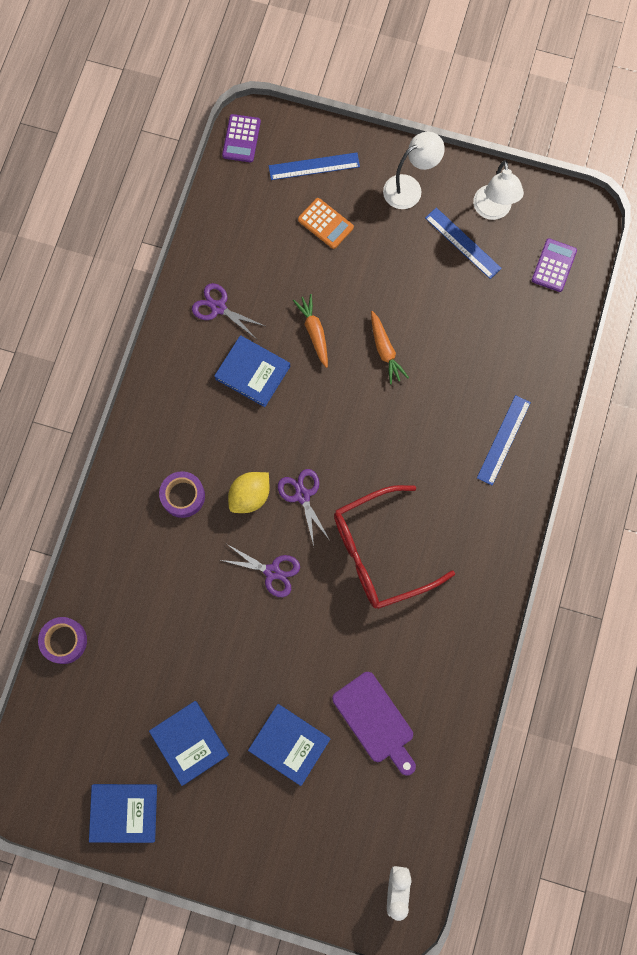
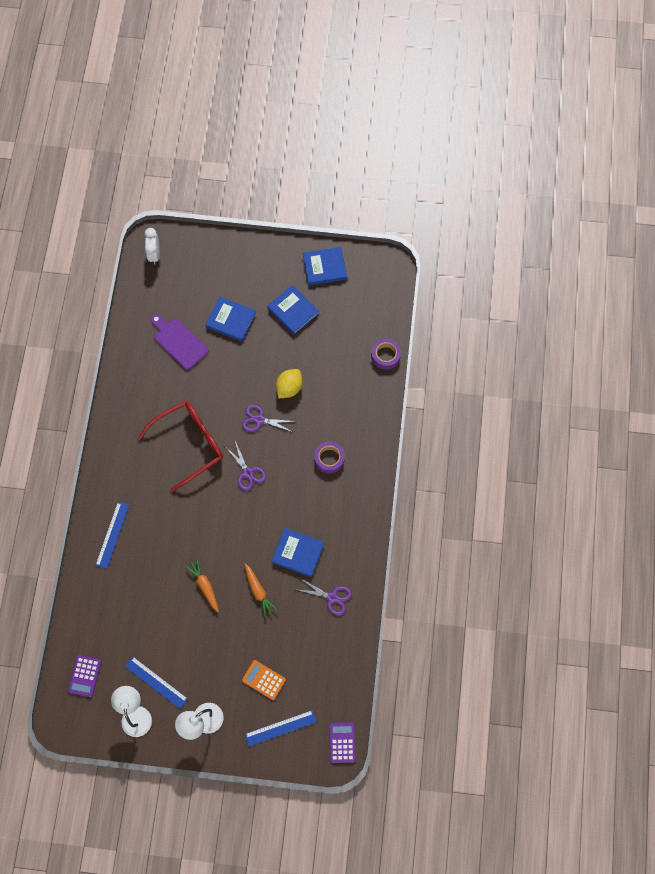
camera: 170 degrees right, 5 degrees down
(250, 496) = (283, 466): yellow lemon -> yellow lemon (289, 388)

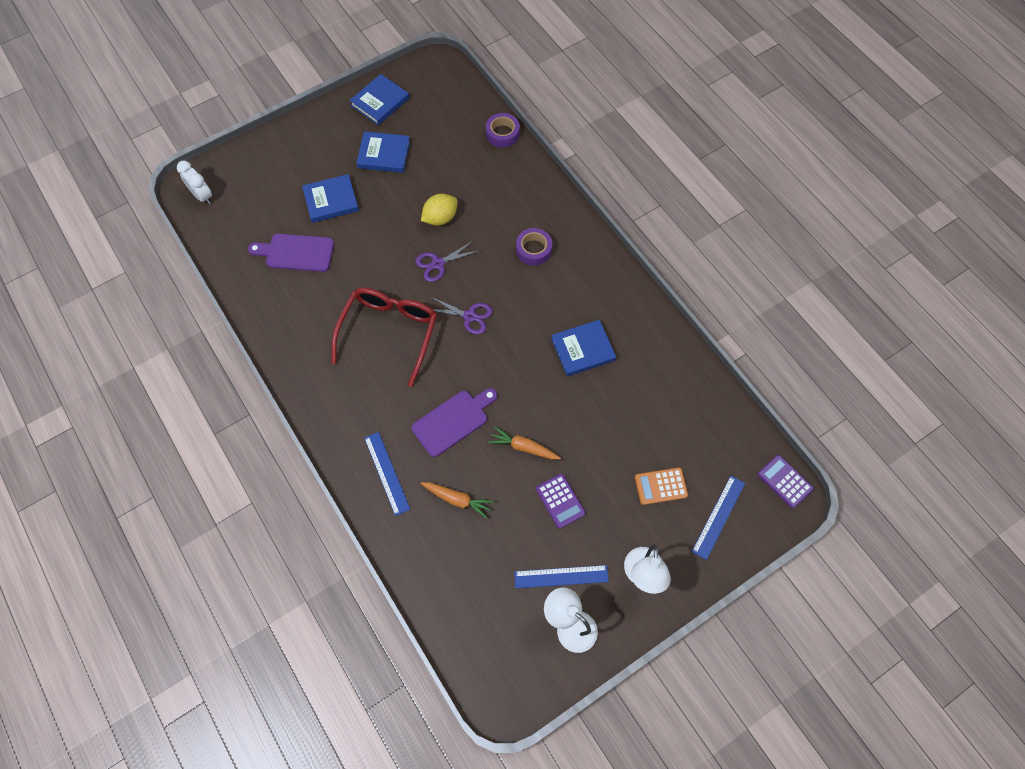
camera: 40 degrees left, 5 degrees down
(85, 676) = (482, 633): purple calculator -> purple calculator (560, 501)
(178, 534) = (453, 421): none -> purple cutting board
(258, 591) = (579, 411): orange carrot -> orange carrot (457, 499)
(289, 388) = (440, 218): yellow lemon -> yellow lemon turned 60 degrees clockwise
(332, 597) = (651, 363): purple scissors -> none

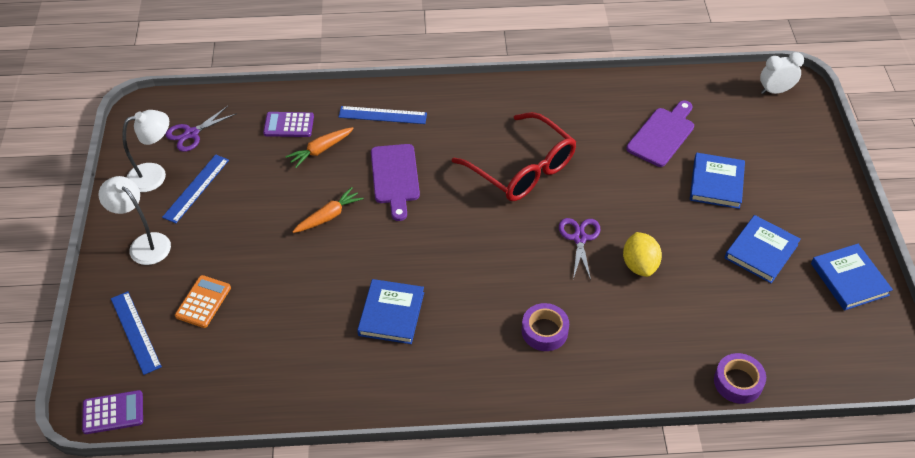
camera: 120 degrees right, 15 degrees down
(469, 316) = (498, 237): purple scissors -> purple scissors (191, 134)
(560, 501) = (258, 219): purple calculator -> purple calculator (289, 125)

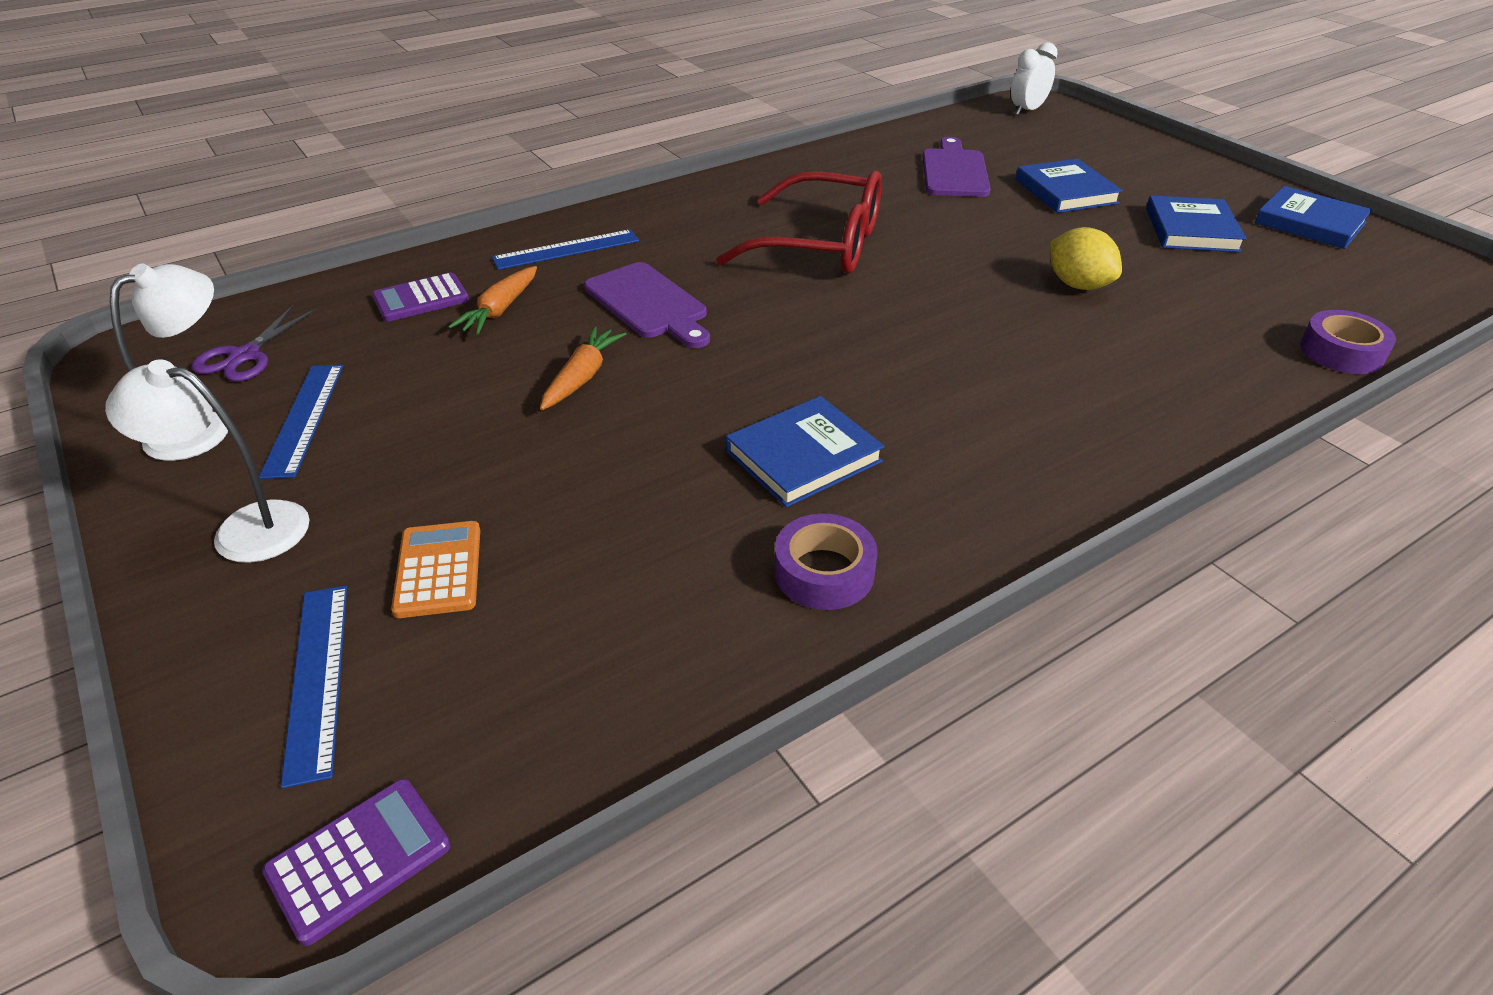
camera: 30 degrees left, 10 degrees down
(135, 332) = (317, 678): blue ruler -> blue ruler turned 45 degrees clockwise
(391, 314) = (803, 456): blue book -> blue book turned 75 degrees clockwise
(544, 331) = (1048, 391): purple tape -> purple tape (824, 572)
(579, 238) = (973, 284): purple scissors -> none

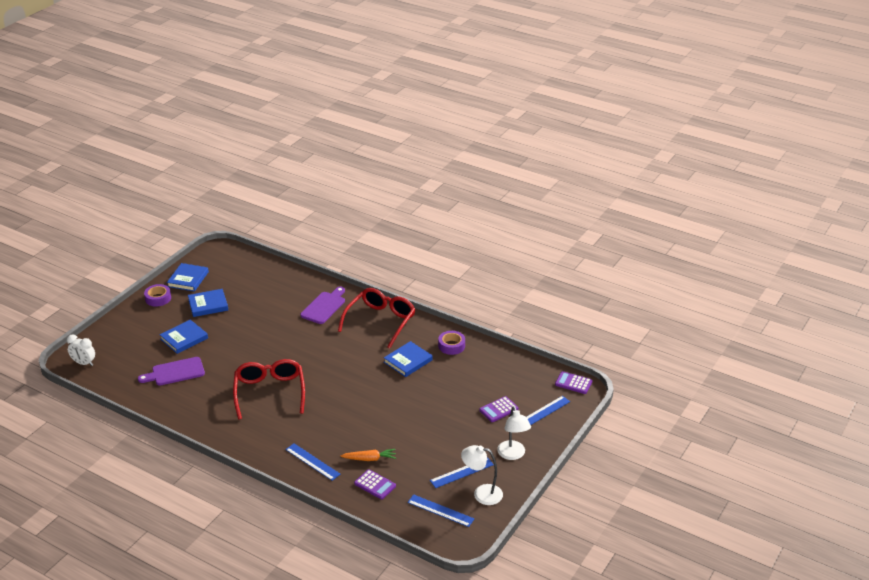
camera: 115 degrees left, 5 degrees down
(245, 356) = (440, 510): purple scissors -> blue ruler
(438, 570) = (498, 410): orange calculator -> purple calculator
(582, 377) = (398, 420): orange carrot -> none
(648, 304) = (342, 422): purple cutting board -> purple cutting board (324, 306)
(803, 456) = (408, 361): blue book -> blue book turned 75 degrees counterclockwise
(1030, 457) = (380, 321): none -> red glasses
(1078, 285) = (269, 325): yellow lemon -> none
(1341, 352) = (286, 272): purple tape -> purple tape (158, 298)

